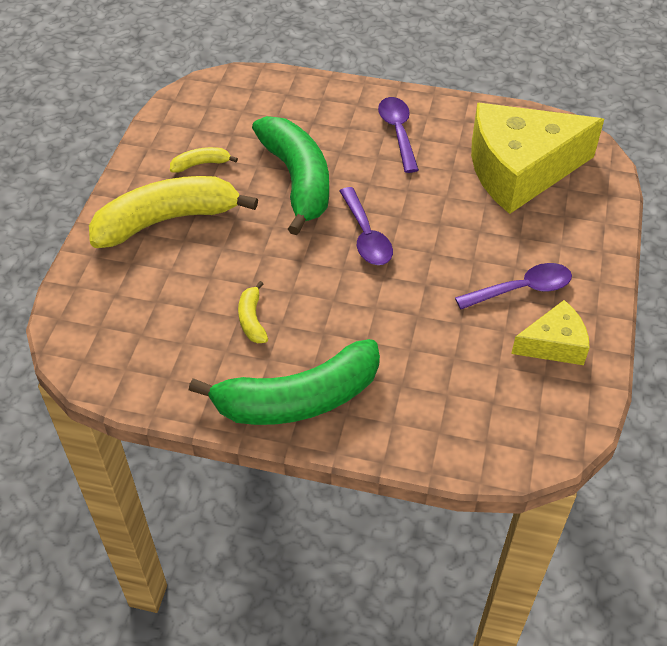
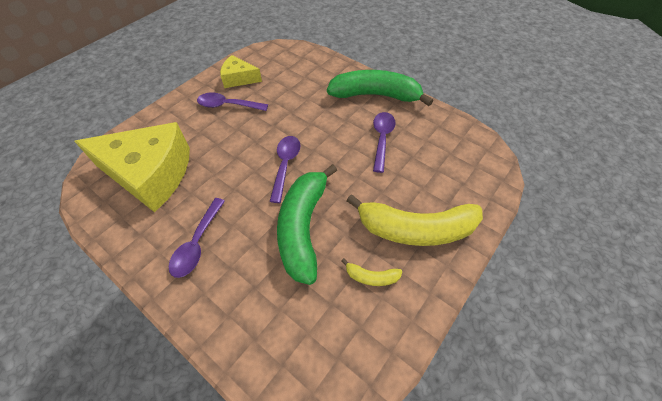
camera: 155 degrees left, 5 degrees up
(252, 319) = (382, 139): yellow banana -> purple spoon

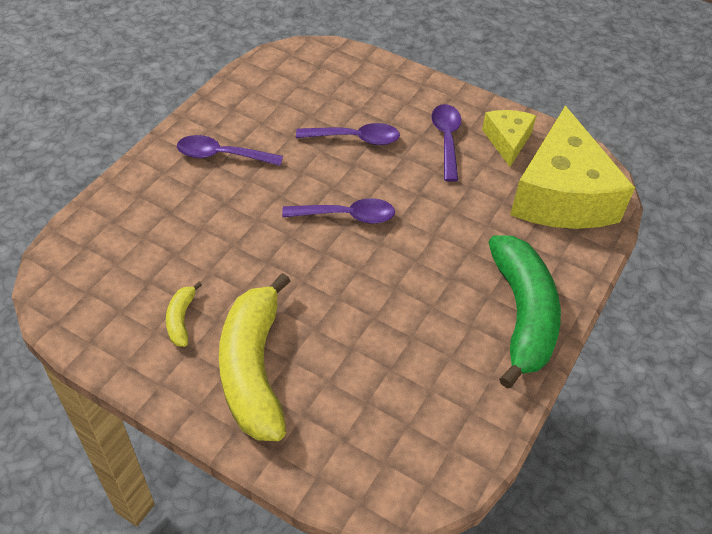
camera: 80 degrees right, 5 degrees down
(151, 174) = (313, 96): yellow cheese -> yellow cheese (562, 195)
(303, 227) = (249, 245): green banana -> none
(382, 139) = (419, 326): purple spoon -> purple spoon (355, 138)

